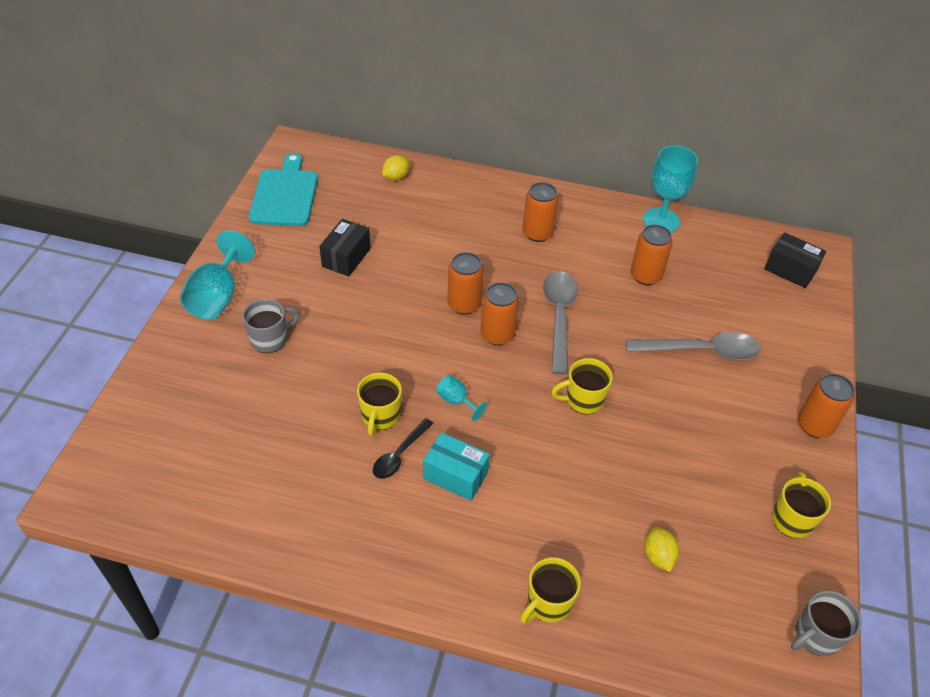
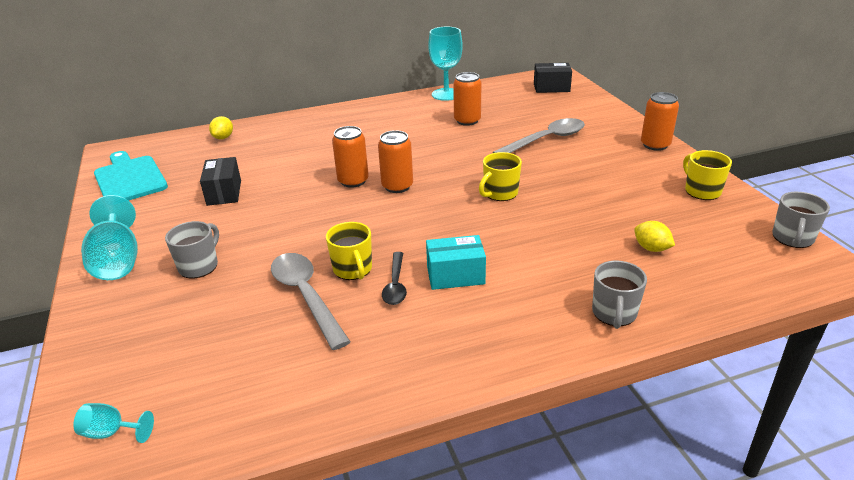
camera: 30 degrees left, 15 degrees down
(456, 401) = (407, 234): turquoise goblet -> turquoise goblet (111, 432)
(537, 233) = (368, 127): orange can -> none
(548, 603) = (614, 313): yellow mug -> grey mug
(559, 317) = (432, 160): grey spoon -> grey spoon (306, 296)

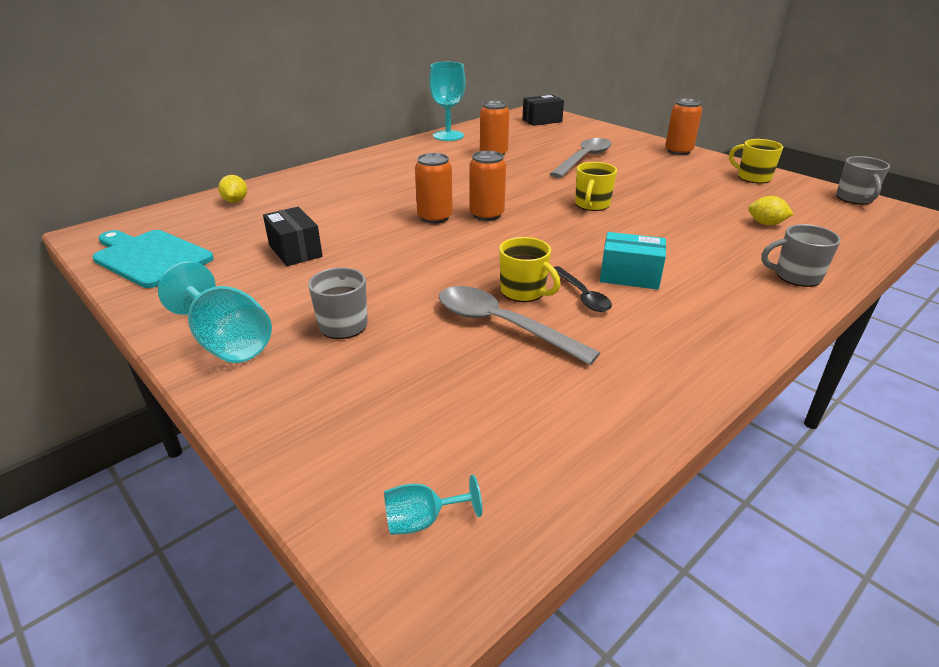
camera: 25 degrees left, 0 degrees up
(455, 275) = (629, 276): turquoise box -> turquoise box turned 45 degrees clockwise
(614, 313) = (796, 276): grey mug -> grey mug turned 105 degrees clockwise

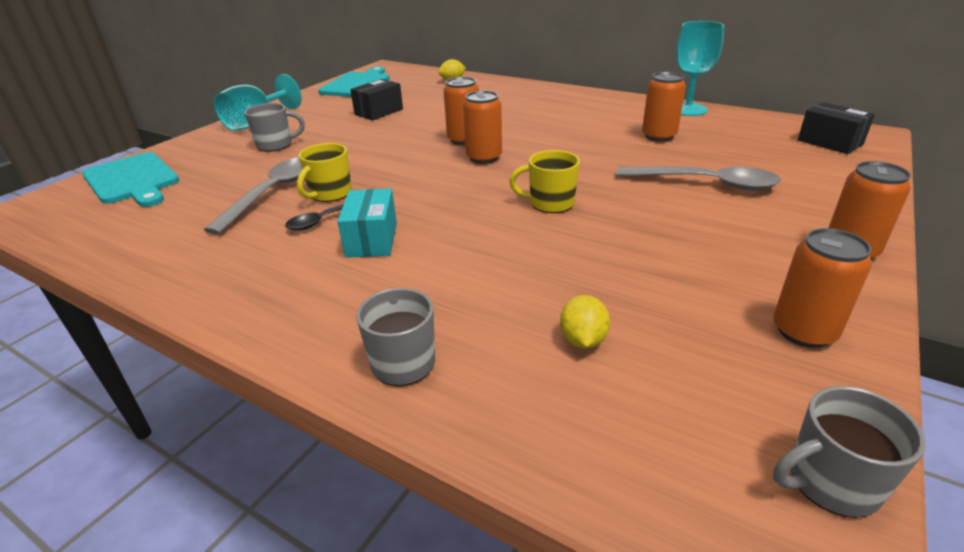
camera: 75 degrees right, 0 degrees up
(376, 453) = (133, 180): none -> turquoise cutting board
(422, 520) = (69, 201): turquoise goblet -> none
(753, 177) = (803, 331): yellow mug -> orange can

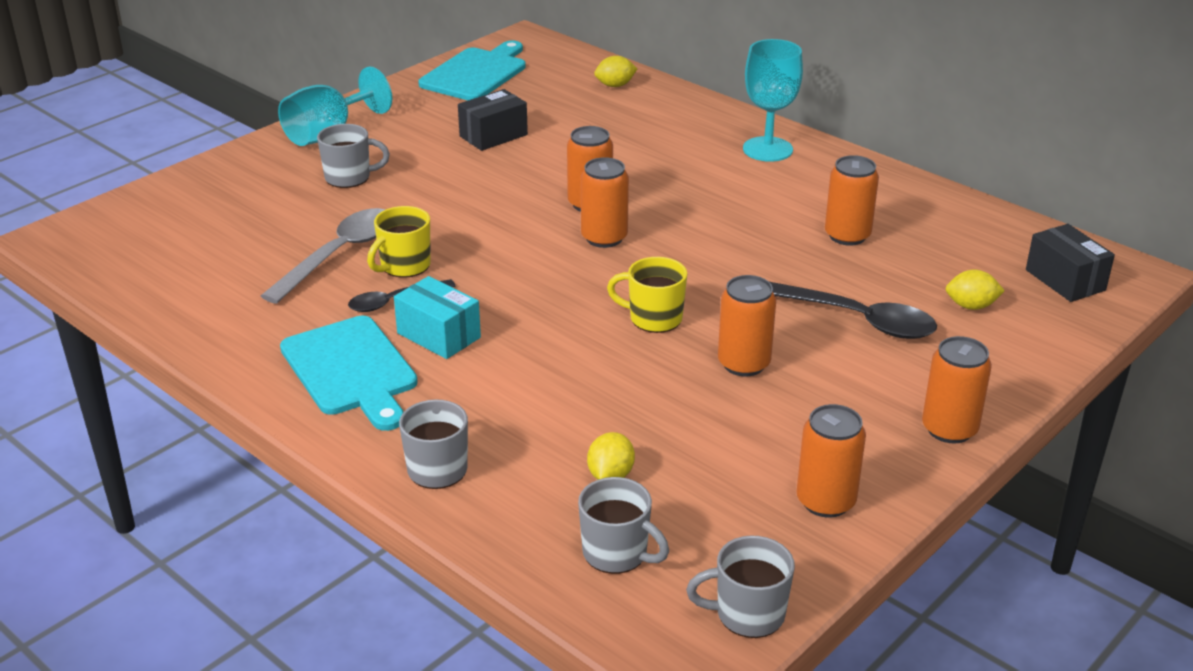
camera: 10 degrees right, 0 degrees up
(133, 180) = (177, 210): turquoise cutting board -> turquoise cutting board (351, 370)
(372, 239) = (439, 335): turquoise box -> turquoise box turned 60 degrees counterclockwise
(636, 428) = (616, 553): none -> grey mug
(643, 225) = (743, 364): none -> orange can
(687, 109) = (919, 193): turquoise goblet -> turquoise goblet (767, 149)
(706, 184) = (855, 319): grey spoon -> black spoon
(782, 165) = (971, 306): none -> yellow lemon

